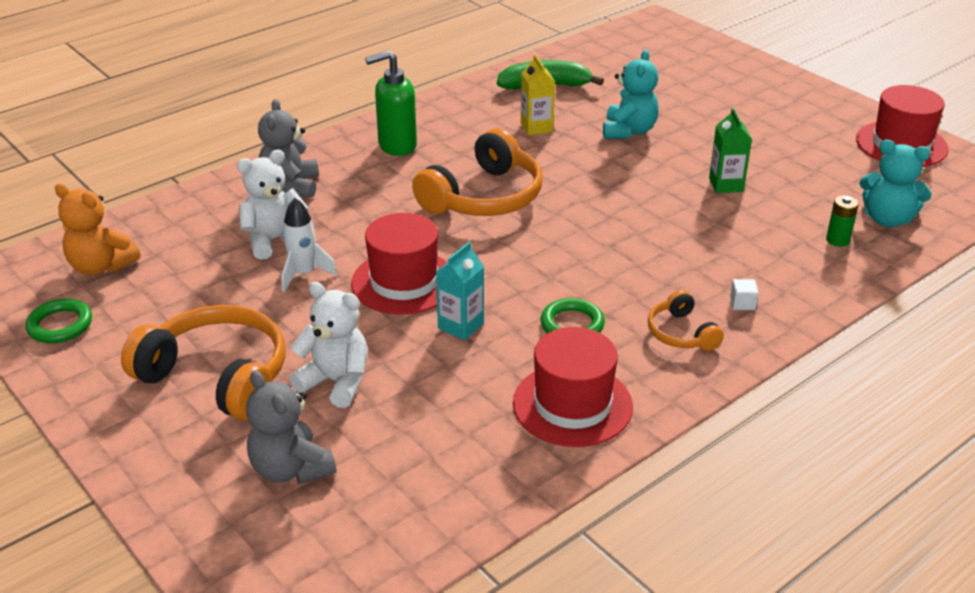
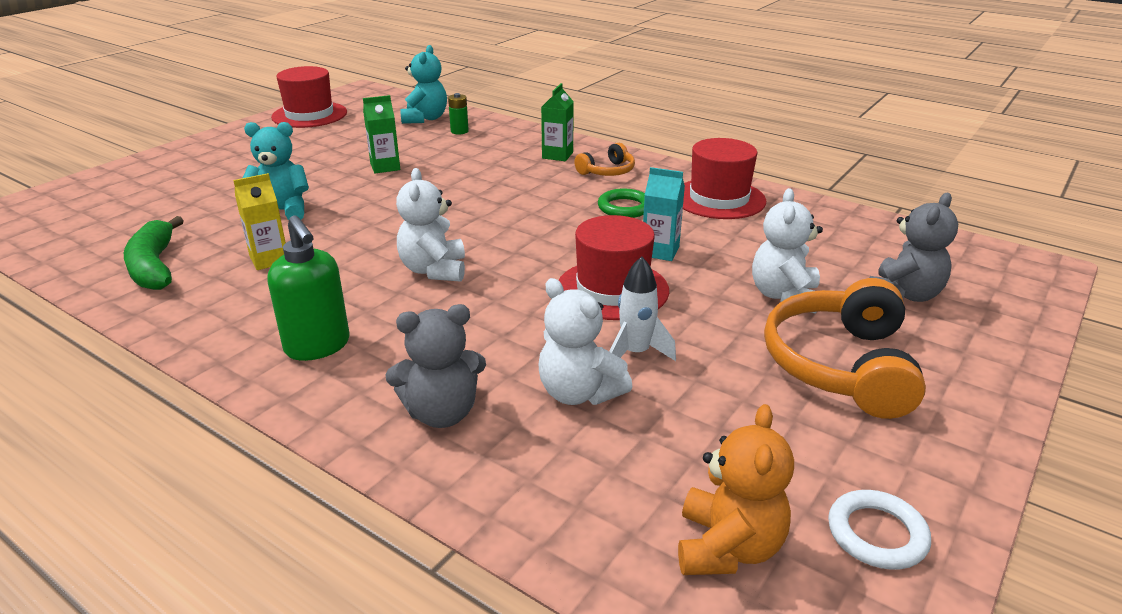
camera: 105 degrees left, 5 degrees down
(60, 325) = (877, 534): green ring -> white ring
(483, 197) = (434, 270): orange headphones -> white teddy bear
(742, 303) = (557, 155): white cube -> green carton

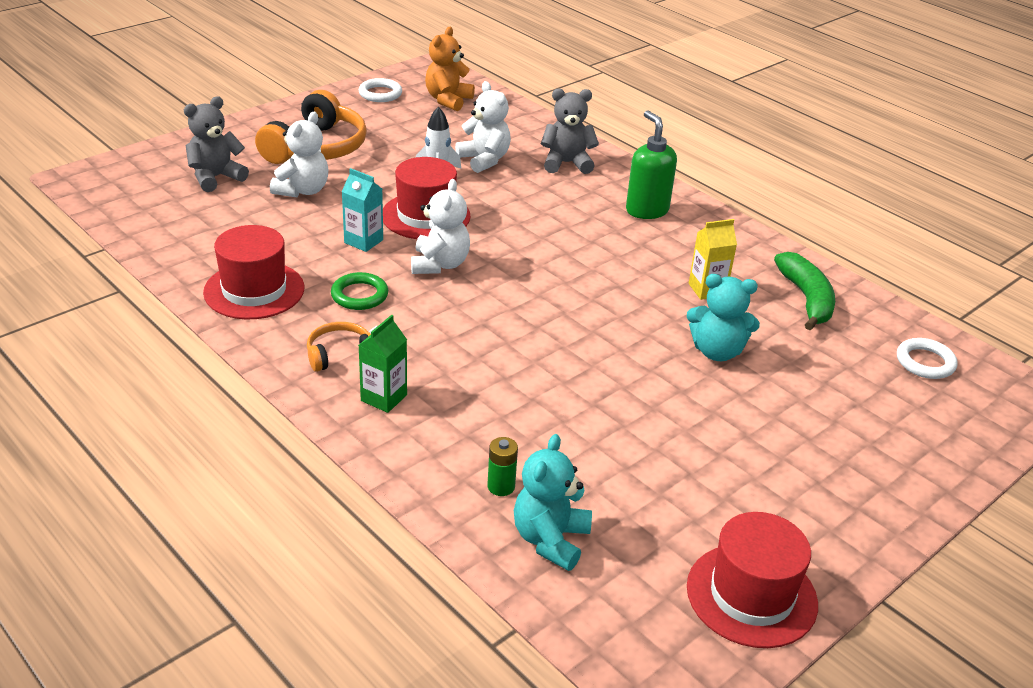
camera: 170 degrees left, 5 degrees up
(72, 229) = (925, 362): none -> white ring
(385, 167) = (611, 413): green carton -> none
(434, 270) = (562, 255): white teddy bear -> white teddy bear (439, 264)

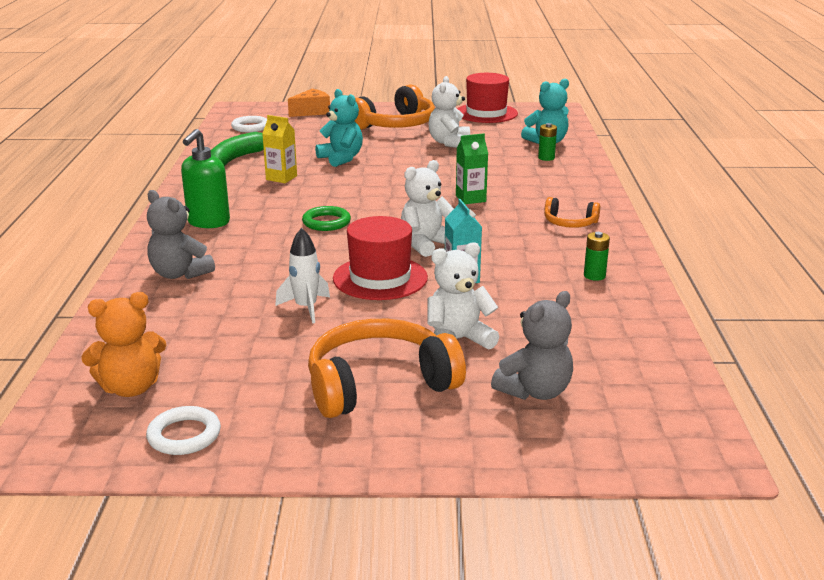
camera: 135 degrees left, 10 degrees down
(215, 177) = (535, 391): grey teddy bear -> grey teddy bear turned 45 degrees counterclockwise
(254, 290) = (594, 276): red hat -> green battery
(359, 295) = (514, 247): green ring -> green ring (326, 222)
(384, 398) = (566, 199): green carton -> green carton (470, 199)
(484, 160) = (240, 304): white teddy bear -> white teddy bear (449, 143)
(800, 469) = (395, 125): none -> orange headphones
(951, 443) = (311, 112): none -> orange cheese

